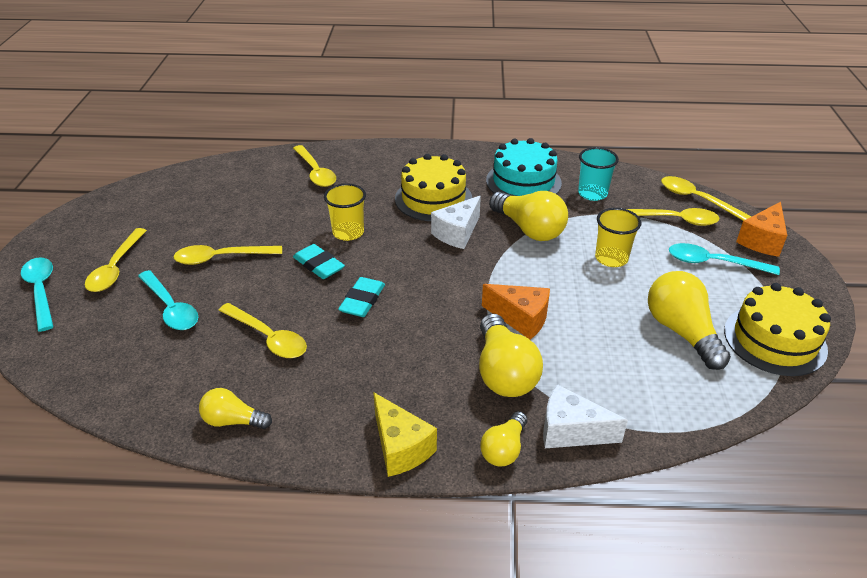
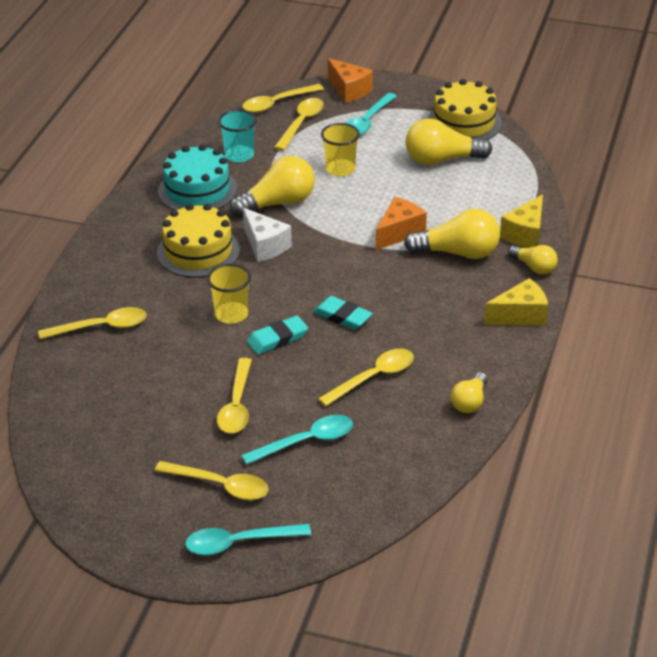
camera: 75 degrees left, 0 degrees up
(571, 431) = (525, 234): white cheese -> yellow cheese

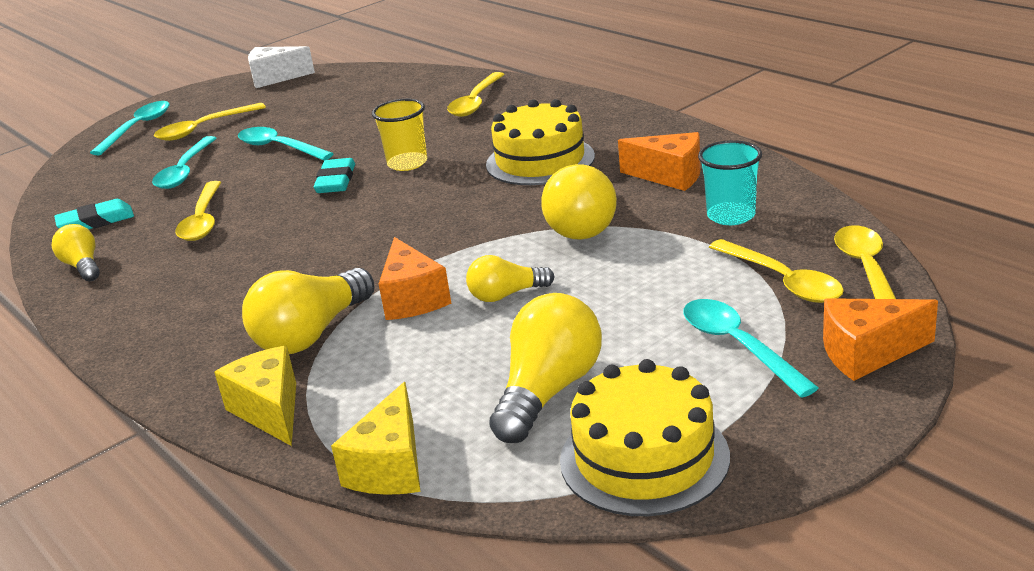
camera: 125 degrees right, 10 degrees down
(197, 190) = (670, 176): turquoise cake -> orange cheese
(236, 405) = (278, 147): yellow spoon -> turquoise spoon
(265, 246) = (502, 200): white cheese -> white cheese (275, 78)
(340, 169) = (617, 287): yellow cup -> none
(342, 316) = (315, 223): turquoise eraser -> turquoise eraser (96, 221)
(520, 316) = (136, 344): yellow cheese -> yellow cheese (390, 467)
(534, 267) = (197, 390): yellow light bulb -> yellow light bulb (506, 295)

